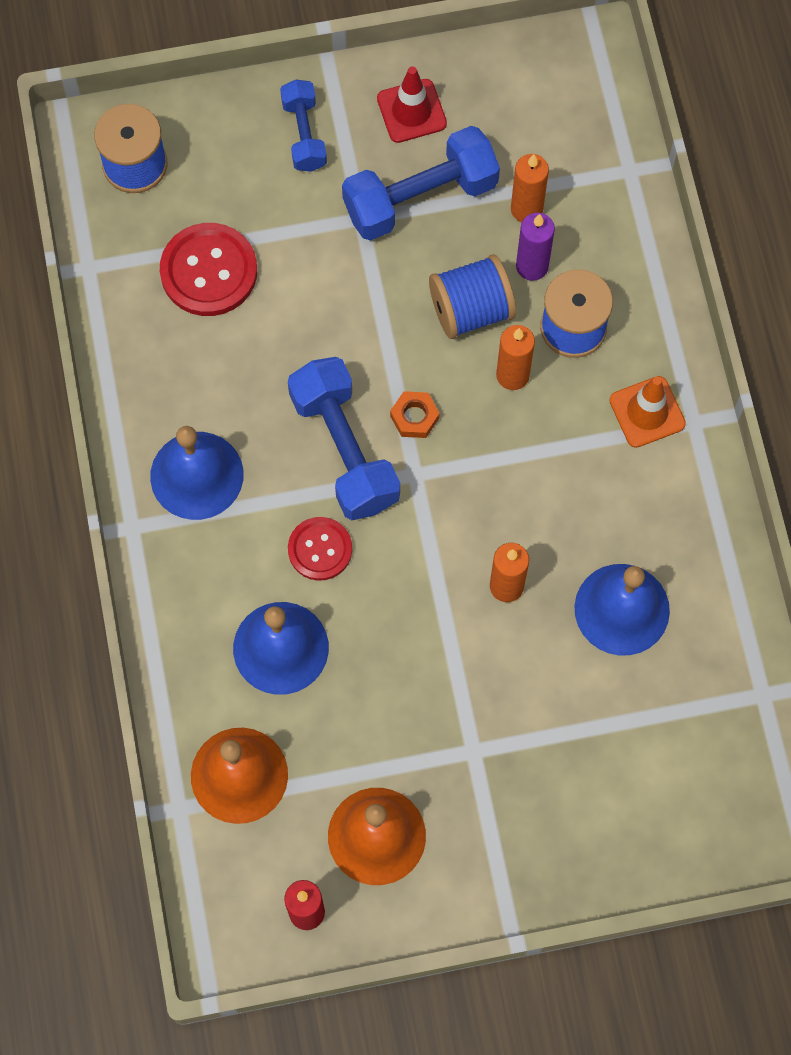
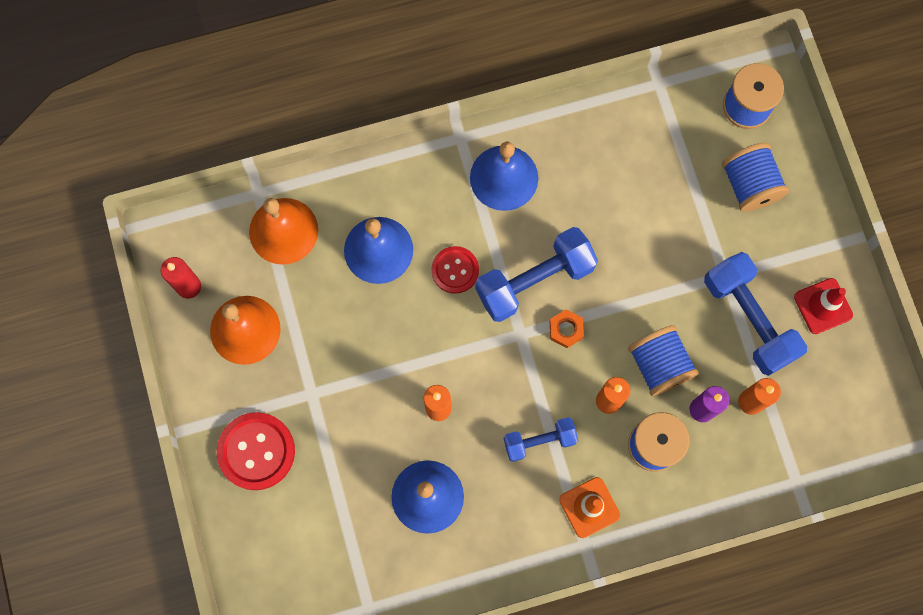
camera: 85 degrees right, 5 degrees up
(209, 271) = (666, 168): red button -> red button (256, 451)
(243, 175) = (749, 185): none -> blue spool
(304, 134) = (790, 226): blue dumbbell -> blue dumbbell (539, 441)

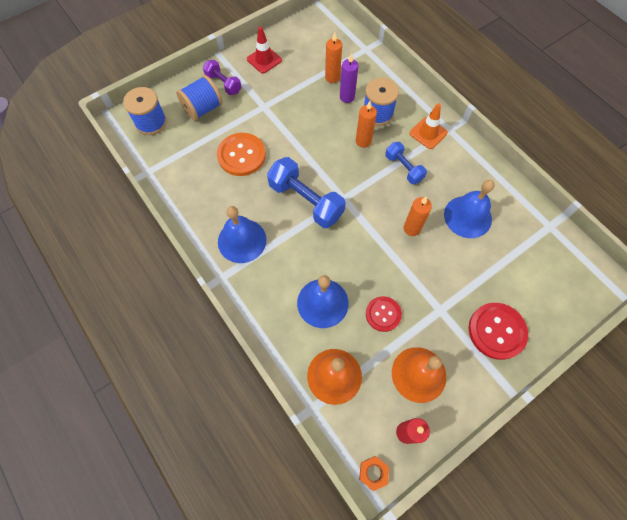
camera: 110 degrees left, 10 degrees down
(455, 270) = (317, 249): red button -> red button (383, 314)
(566, 330) = (330, 175): orange nut -> orange nut (373, 473)
(643, 216) = (241, 155): none -> orange button
(659, 365) = (330, 123): blue spool -> none
(748, 319) = (285, 89): blue dumbbell -> none
(790, 228) = (223, 84): none -> purple dumbbell

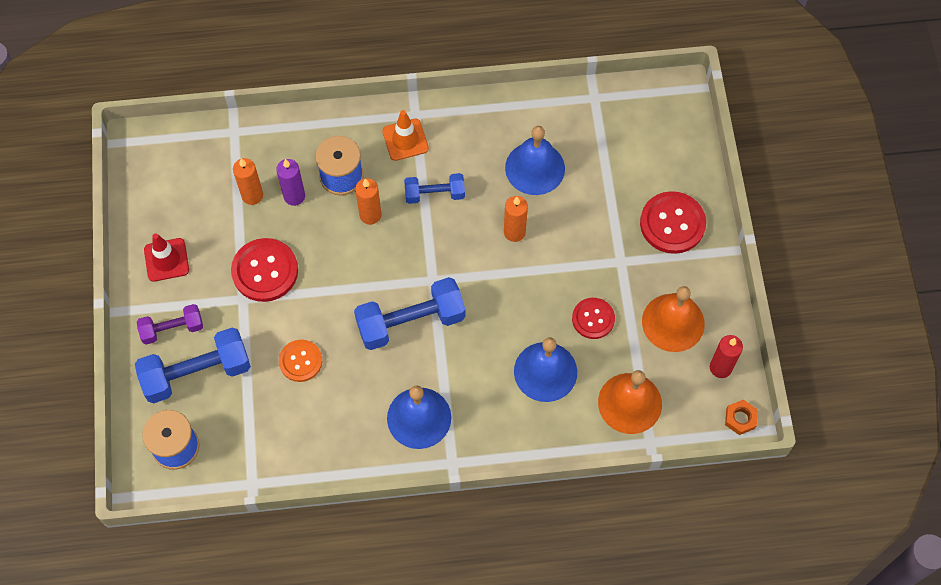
camera: 60 degrees left, 0 degrees up
(203, 109) = (197, 373): blue spool -> blue dumbbell
(241, 155) = (300, 361): orange button -> orange button, size x0.64
(288, 108) = (265, 271): none -> red button

